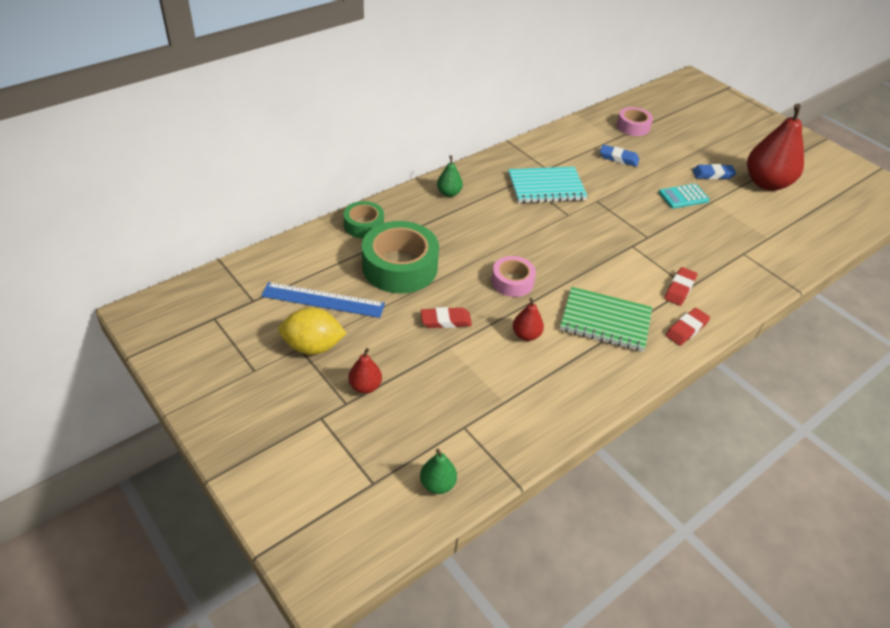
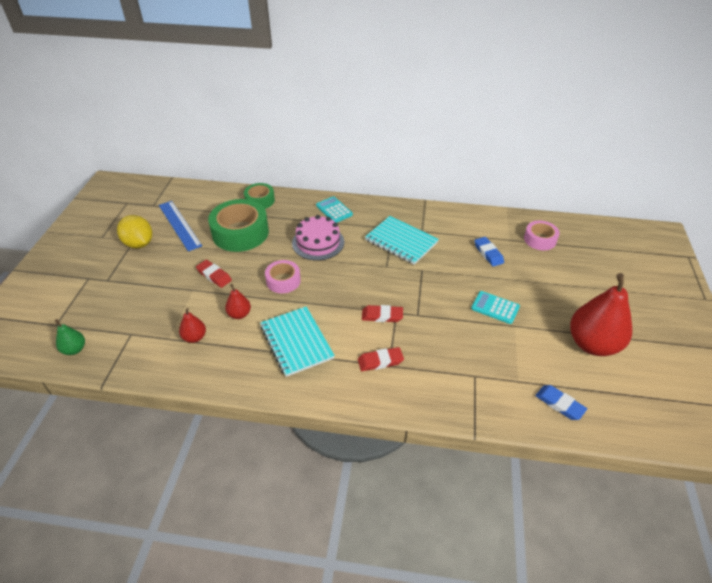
camera: 50 degrees right, 0 degrees up
(365, 386) = (127, 279): red pear -> red pear (194, 337)
(449, 193) = (334, 210): green pear -> turquoise calculator
(484, 230) = (318, 242): none -> pink cake
(605, 321) = (296, 342): green notebook -> turquoise notebook
(686, 329) = (339, 388): red eraser -> red eraser (382, 316)
(713, 174) = (551, 308): blue eraser -> blue eraser (559, 404)

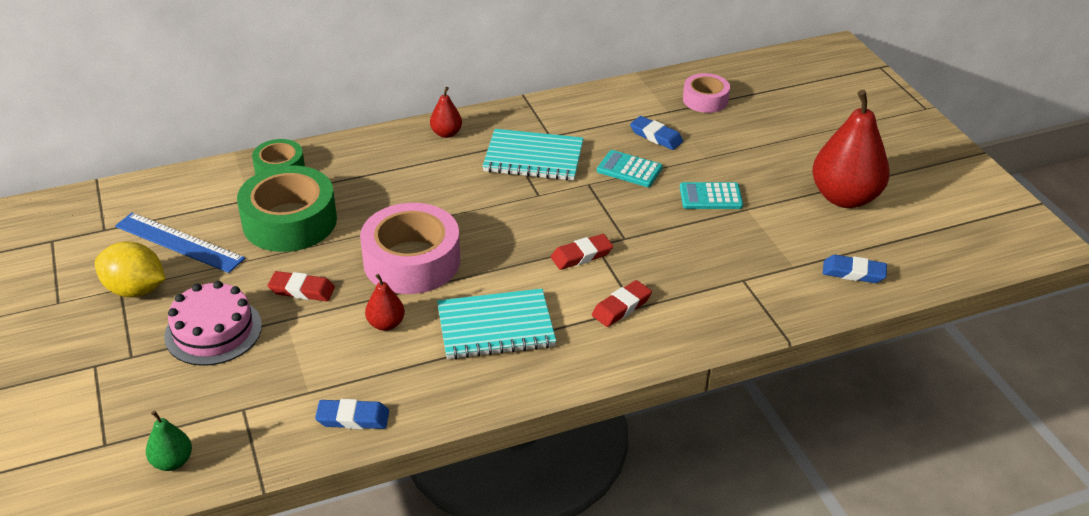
camera: 30 degrees left, 5 degrees down
(177, 365) = (353, 418): none -> blue eraser
(194, 337) = (346, 376): red pear -> red pear (446, 133)
(283, 281) = (412, 261): pink tape -> pink tape, size x1.79
(296, 342) = (495, 327): turquoise notebook -> turquoise notebook turned 45 degrees counterclockwise
(318, 242) = (419, 196): pink cake -> pink cake (213, 331)
(334, 210) = (405, 147): turquoise calculator -> turquoise calculator (629, 169)

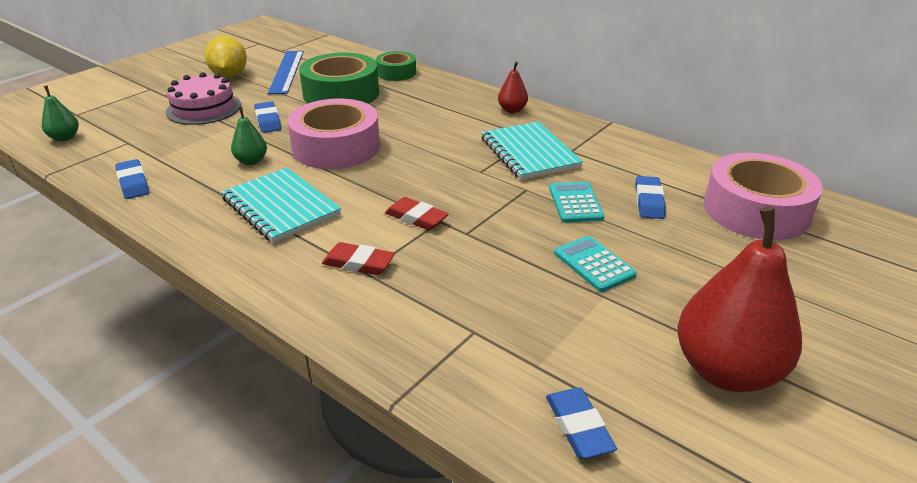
camera: 60 degrees right, 5 degrees down
(302, 290) = (268, 121): red eraser -> blue eraser
(386, 324) = (251, 161): red pear -> green pear
(705, 100) = (756, 210): pink tape -> pink tape, size x1.79

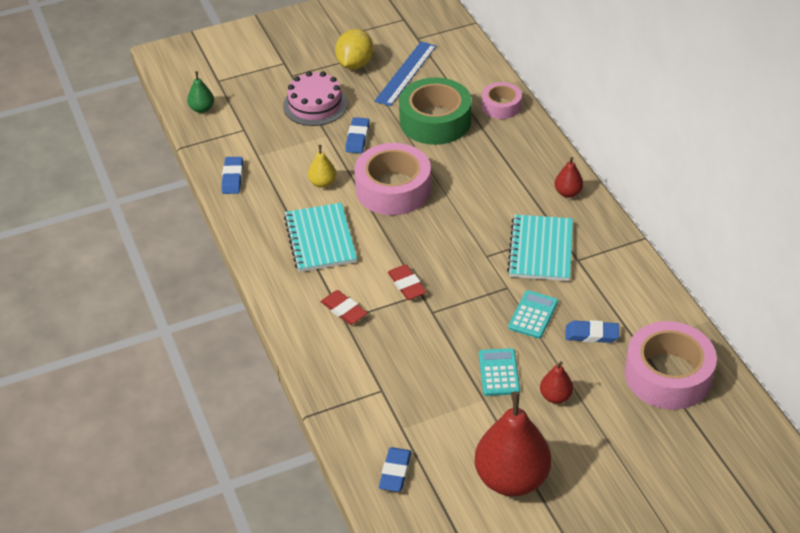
camera: 30 degrees right, 10 degrees up
(251, 161) = (323, 183): green pear -> yellow pear
(396, 73) = (501, 106): green tape -> pink tape
(649, 201) = (591, 334): blue eraser -> blue eraser turned 60 degrees clockwise
(676, 265) = (555, 396): none -> red pear

